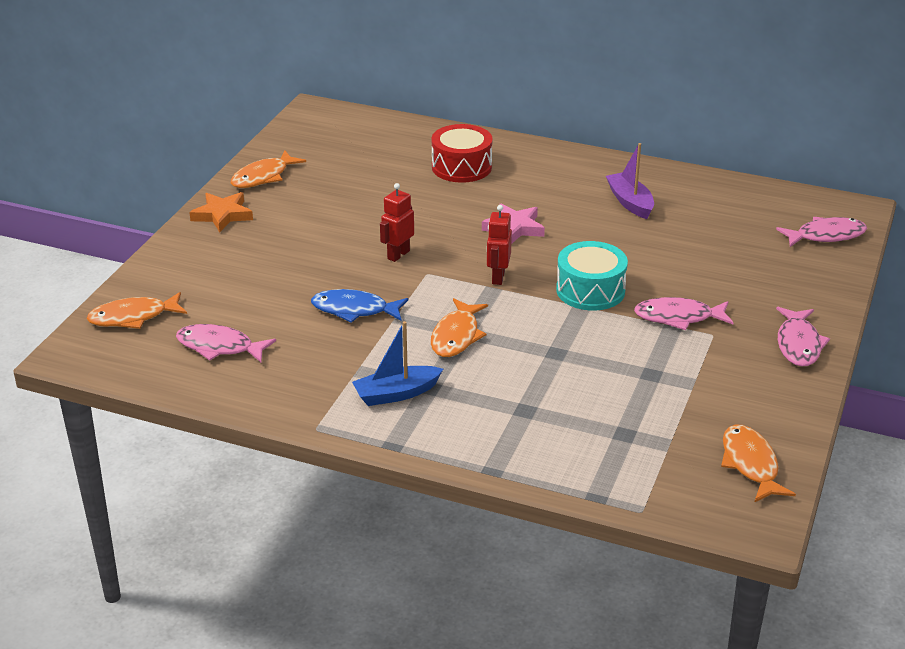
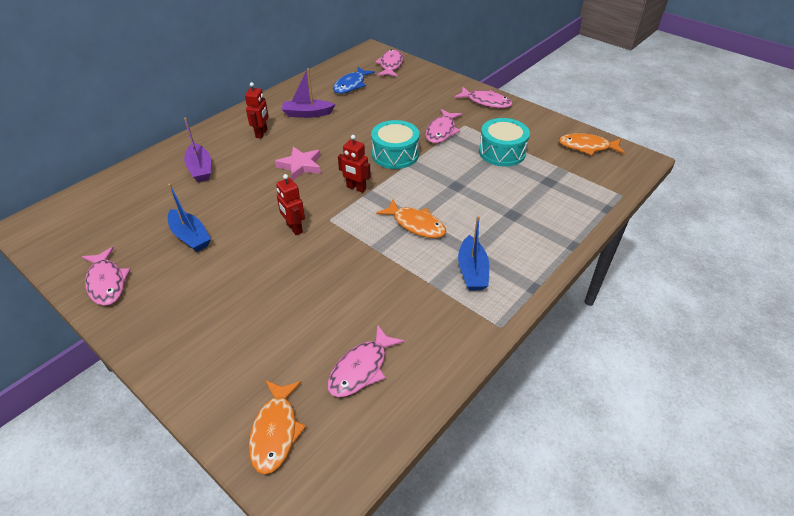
camera: 70 degrees left, 10 degrees up
(222, 215) = (147, 325): orange star -> none
(263, 177) = (107, 282): orange fish -> pink fish
(348, 198) = (190, 236): none -> blue boat
(354, 310) = (354, 269): blue fish -> blue fish (351, 85)
(461, 167) = (200, 169): red drum -> purple boat
(559, 183) = (261, 133): none -> red robot
(667, 380) = (502, 152): none -> turquoise drum

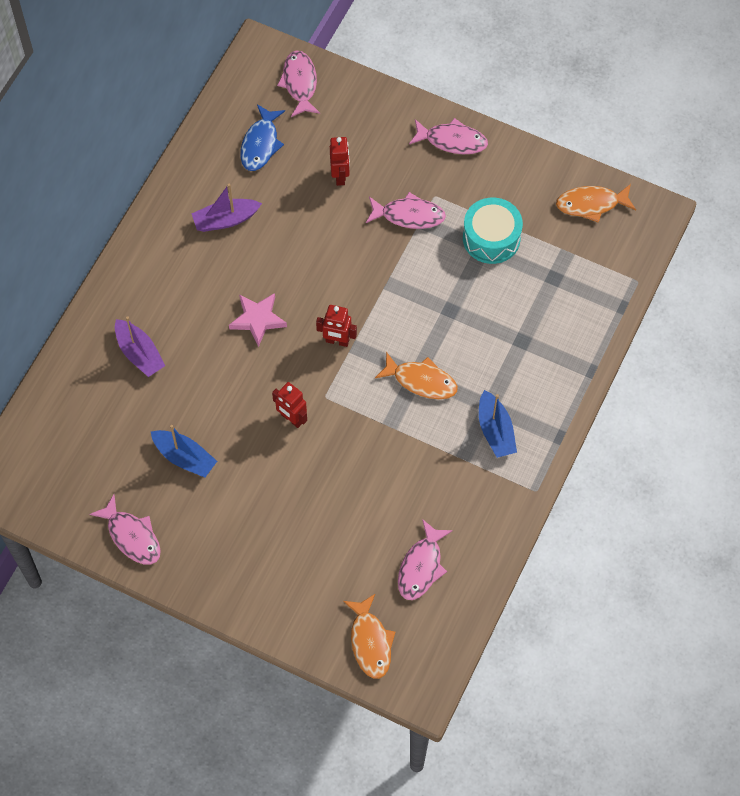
camera: 15 degrees left, 20 degrees up
(261, 133) = (183, 272): red robot -> red robot (340, 176)
(395, 154) = (364, 273): turquoise drum -> none
(441, 131) = (409, 215): pink fish -> pink fish turned 90 degrees counterclockwise

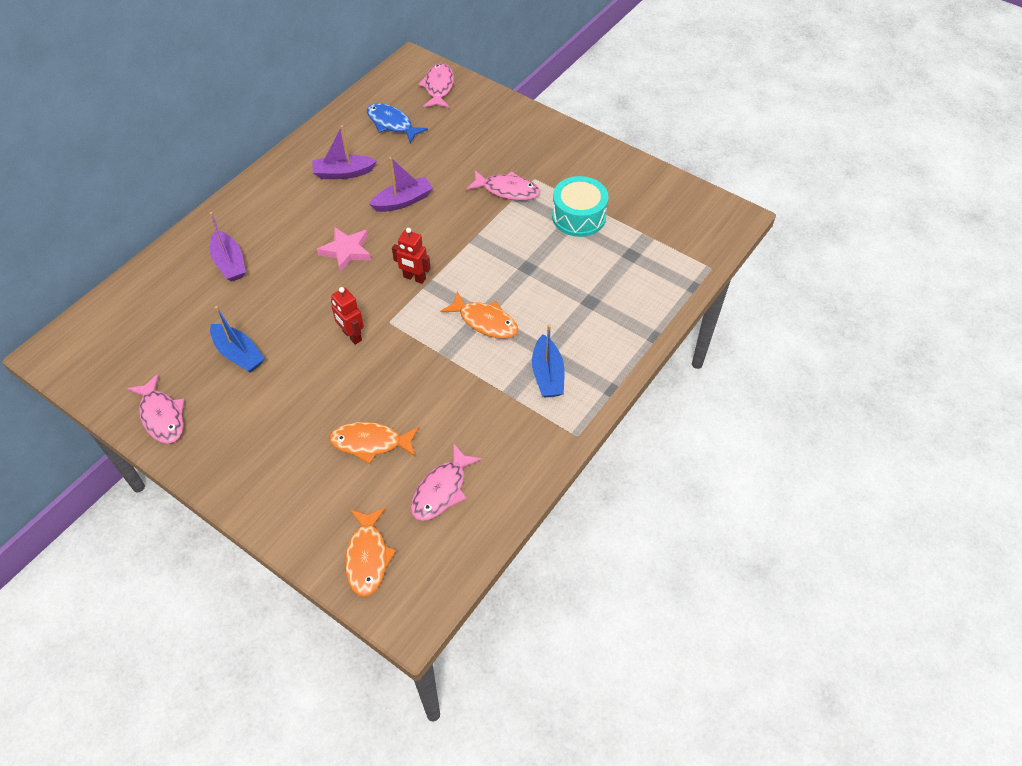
camera: 10 degrees right, 10 degrees down
(260, 144) = (392, 124): blue fish -> blue fish turned 105 degrees clockwise
(300, 247) = (403, 201): none -> purple boat
(340, 176) = (454, 154): red robot -> none
(452, 141) = (560, 141): pink fish -> none
(591, 204) = (676, 203): orange fish -> orange fish (370, 443)

